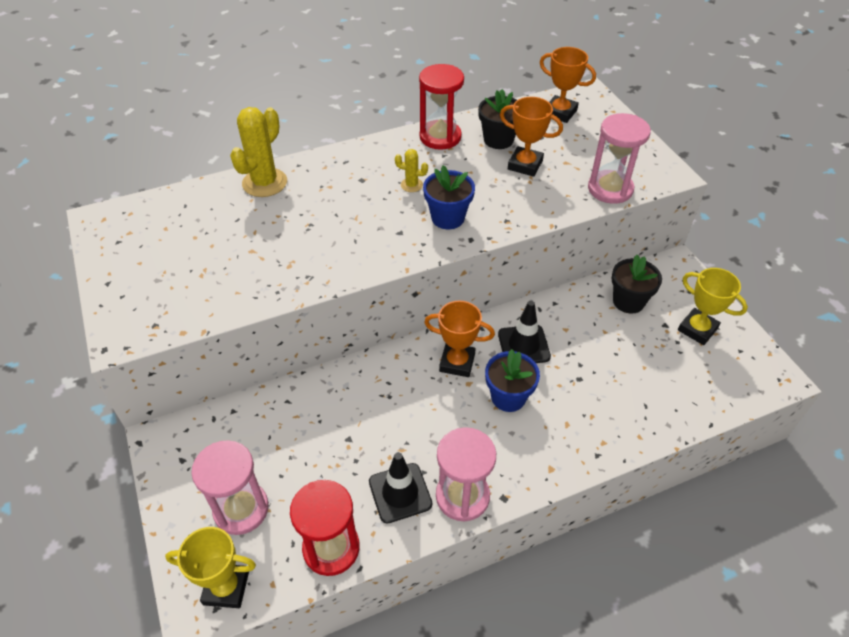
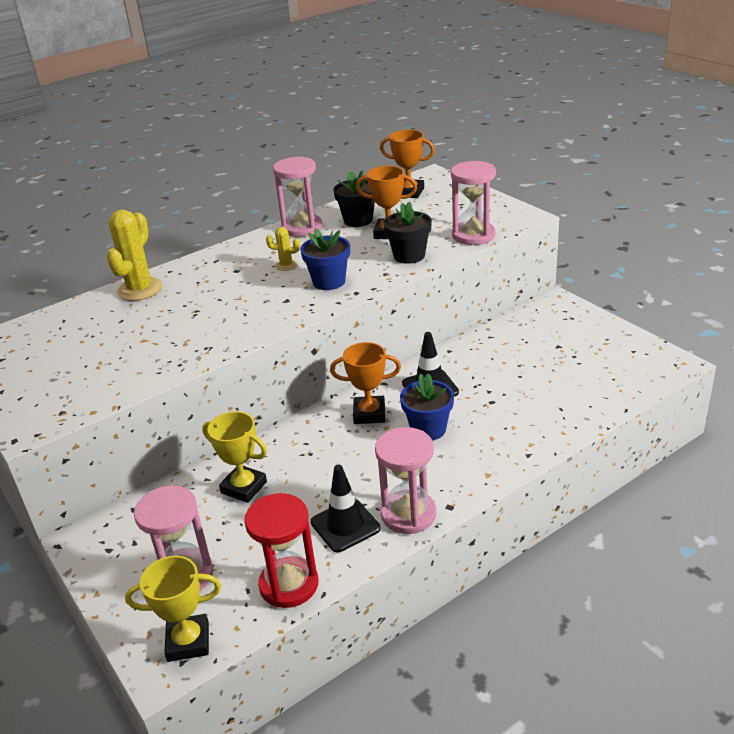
camera: 10 degrees left, 15 degrees down
(440, 137) = (302, 228): red hourglass -> pink hourglass
(628, 301) = (518, 336): black flower pot -> black flower pot (409, 256)
(697, 329) = (589, 343): yellow trophy -> yellow trophy (244, 487)

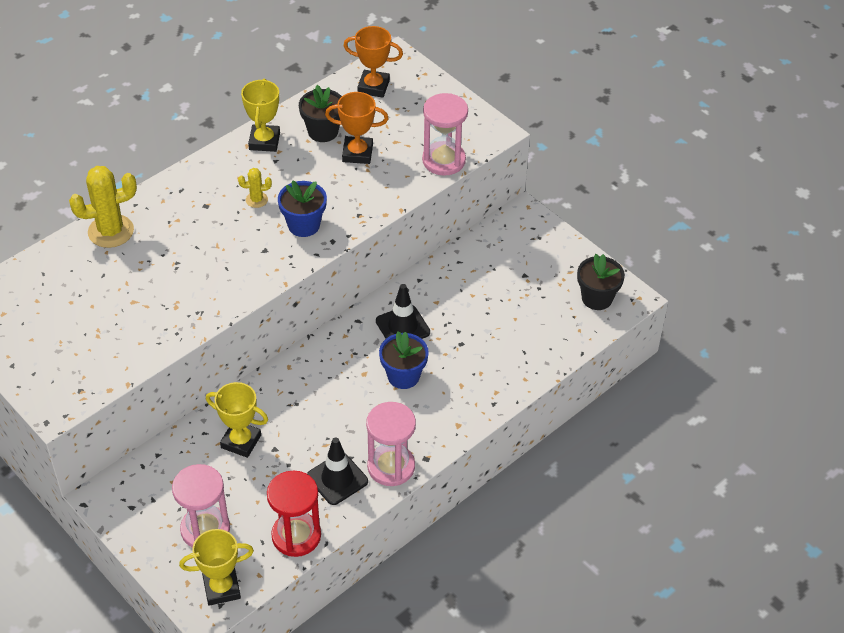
camera: 10 degrees left, 15 degrees up
(140, 289) = (111, 231): yellow cactus -> yellow cactus turned 60 degrees clockwise
(302, 228) = (264, 141): pink hourglass -> yellow trophy
(369, 414) = (347, 358): orange trophy -> none
(409, 256) = (380, 189): black flower pot -> black flower pot (597, 298)

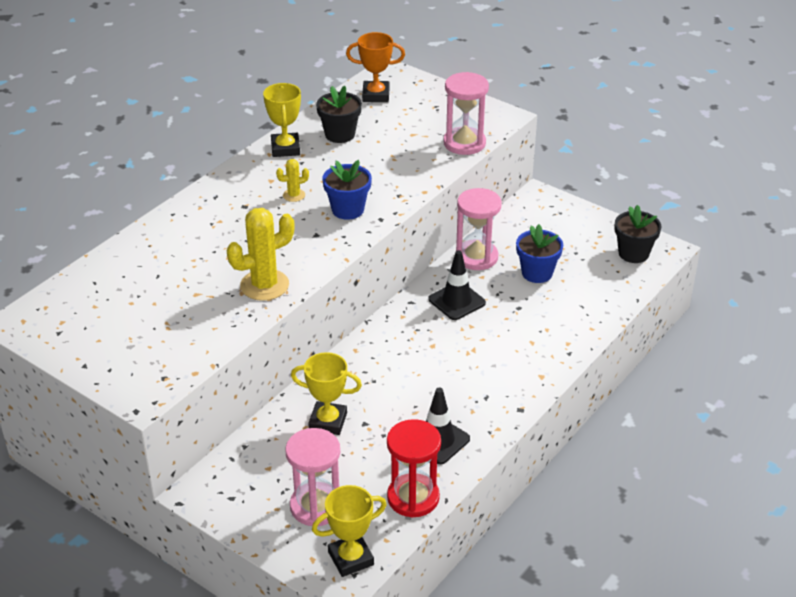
camera: 10 degrees left, 10 degrees down
(111, 231) = (154, 238): yellow cactus -> yellow cactus (264, 285)
(357, 153) = (379, 147): orange trophy -> none
(391, 466) = (488, 421): pink hourglass -> pink hourglass (476, 257)
(403, 376) = (472, 342): blue flower pot -> blue flower pot (537, 273)

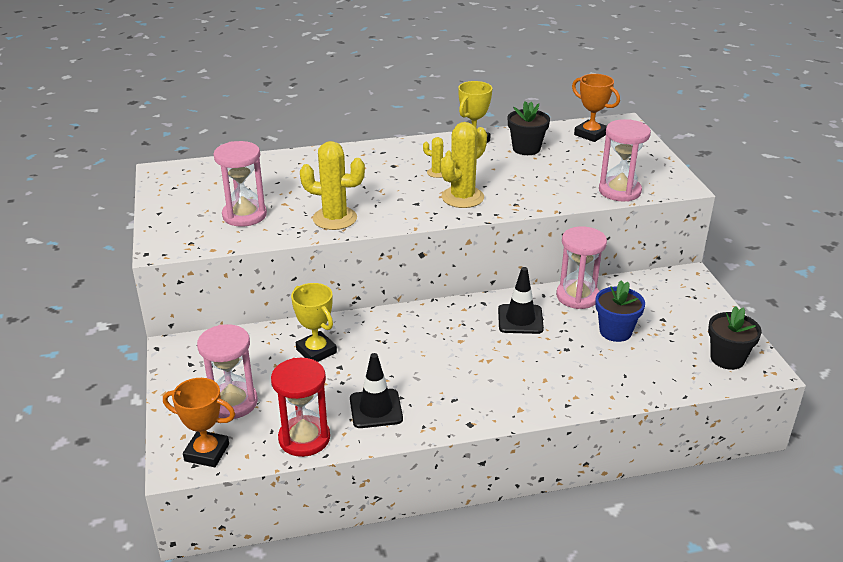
camera: 40 degrees right, 5 degrees down
(175, 324) = (244, 215): none -> pink hourglass
(348, 210) = (462, 197): blue flower pot -> yellow cactus
(351, 558) = (207, 452): yellow trophy -> orange trophy

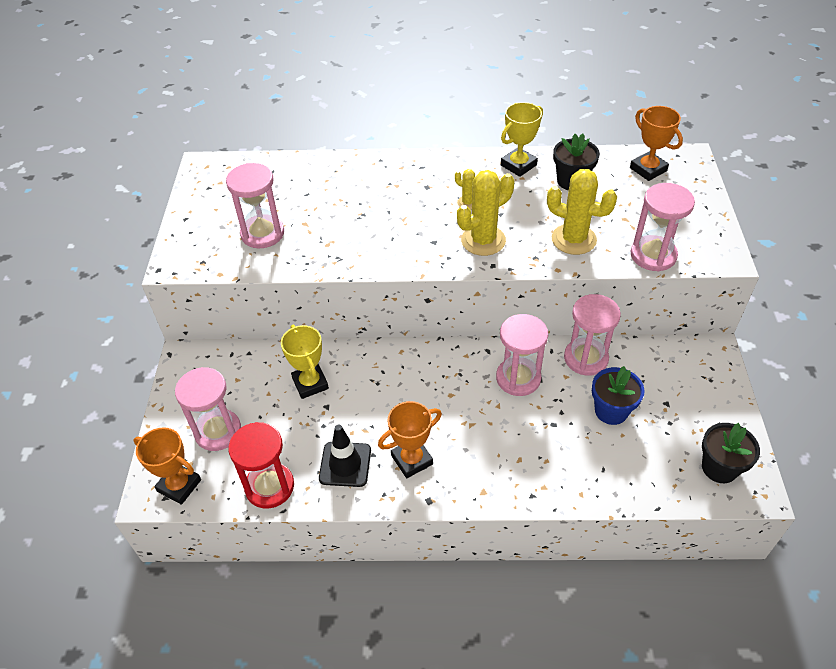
camera: 15 degrees right, 15 degrees up
(335, 218) = (347, 251): yellow cactus -> yellow cactus (573, 239)
(441, 395) = (412, 460): none -> orange trophy
(520, 319) = (518, 378): black traffic cone -> pink hourglass

